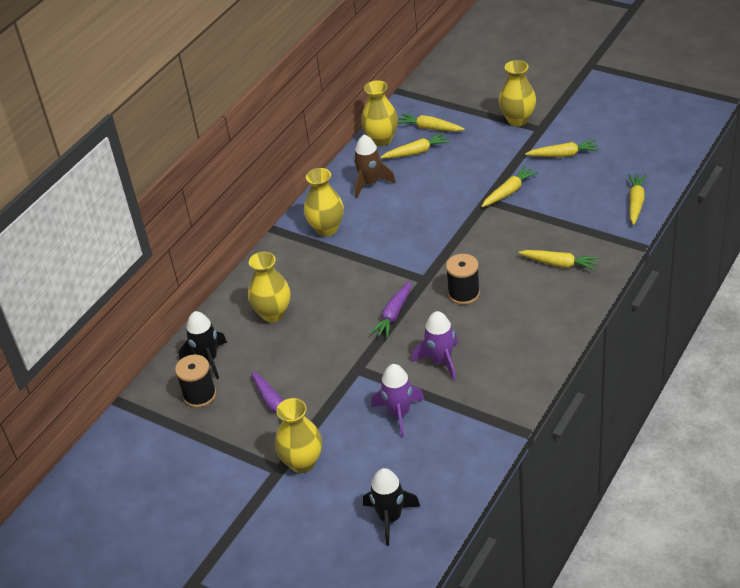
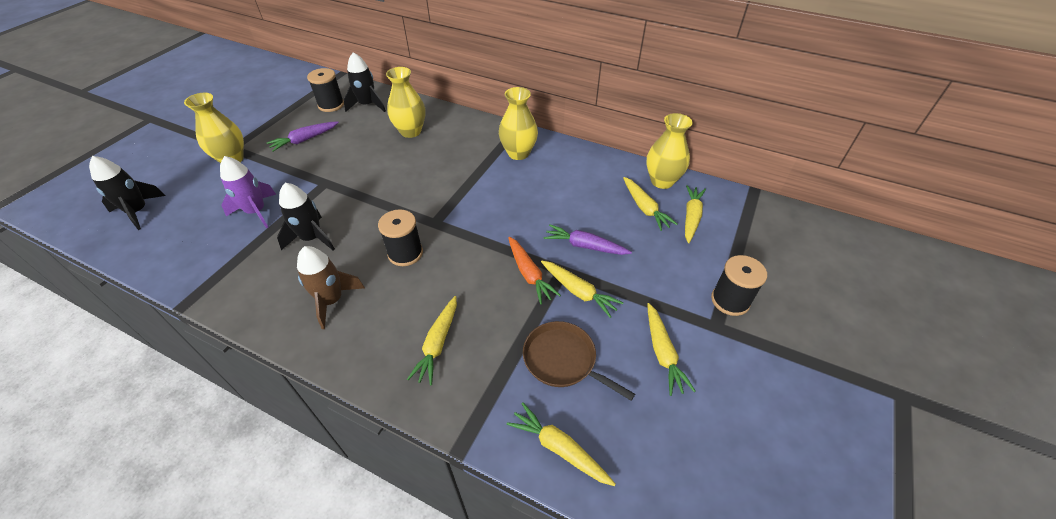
camera: 80 degrees right, 5 degrees up
(370, 183) = (588, 177): brown rocket -> brown rocket (332, 300)
(393, 314) = (388, 202): purple carrot -> purple carrot (585, 246)
(441, 361) = (312, 238): purple rocket -> black rocket
(490, 218) = (529, 274): none -> orange carrot
(517, 120) = (730, 300): yellow vase -> black spool
(571, 200) = (562, 360): none -> brown pan
(636, 202) = (559, 448): yellow carrot -> yellow carrot turned 150 degrees counterclockwise

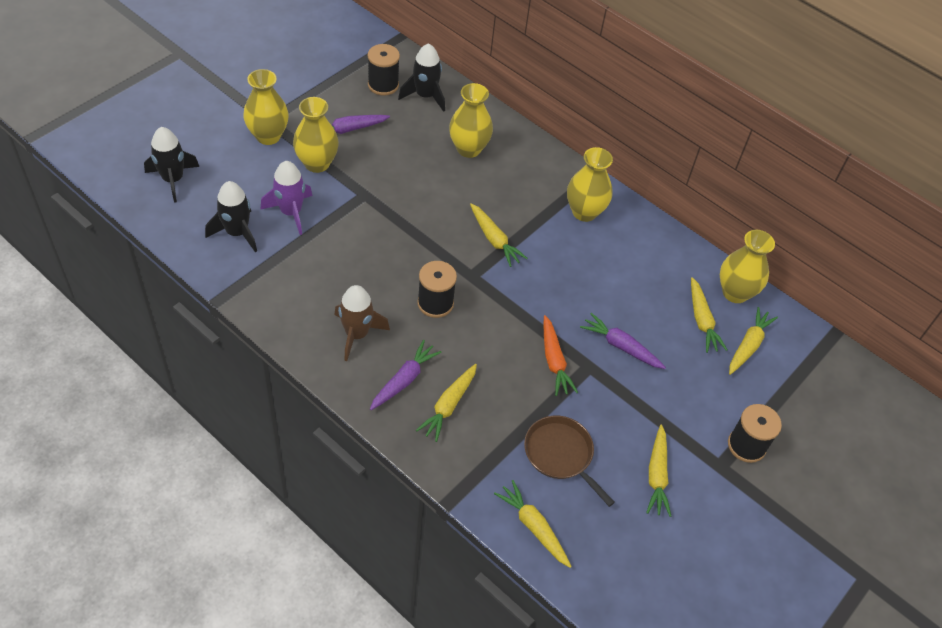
camera: 10 degrees right, 5 degrees up
(278, 169) = (317, 163): none -> yellow vase
(312, 238) = (344, 260): black rocket -> black rocket (237, 233)
(387, 331) = (404, 380): none -> purple carrot
(578, 292) = (597, 393): yellow carrot -> yellow carrot (494, 239)

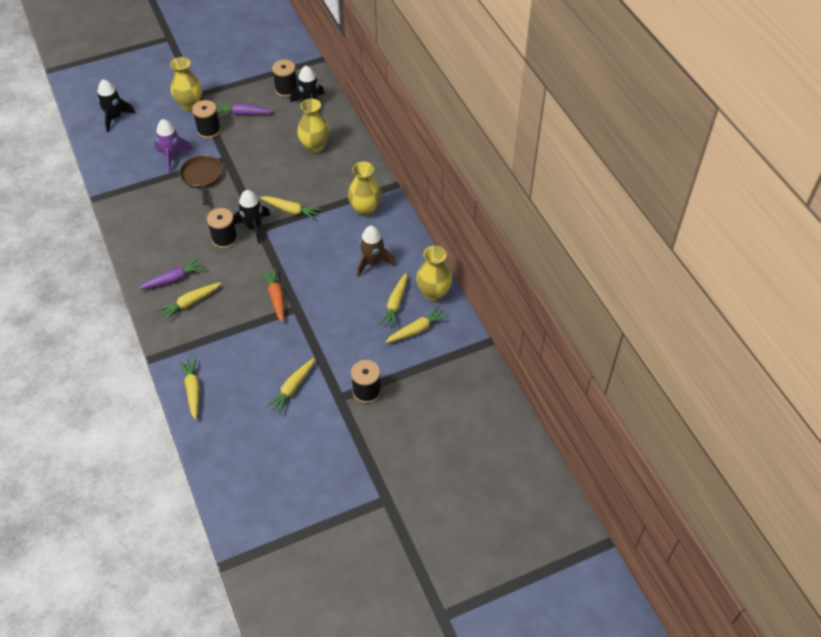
camera: 30 degrees right, 0 degrees up
(237, 233) = (132, 160): black rocket -> black rocket (253, 227)
(317, 163) = (209, 130): yellow vase -> black spool
(357, 334) = (163, 243): brown rocket -> brown rocket (372, 262)
(494, 239) = (290, 210): yellow carrot -> yellow carrot turned 60 degrees counterclockwise
(554, 361) = (276, 298): orange carrot -> orange carrot turned 150 degrees clockwise
(560, 454) = (239, 354): brown pan -> brown pan (202, 177)
(621, 346) = (327, 303): purple carrot -> none

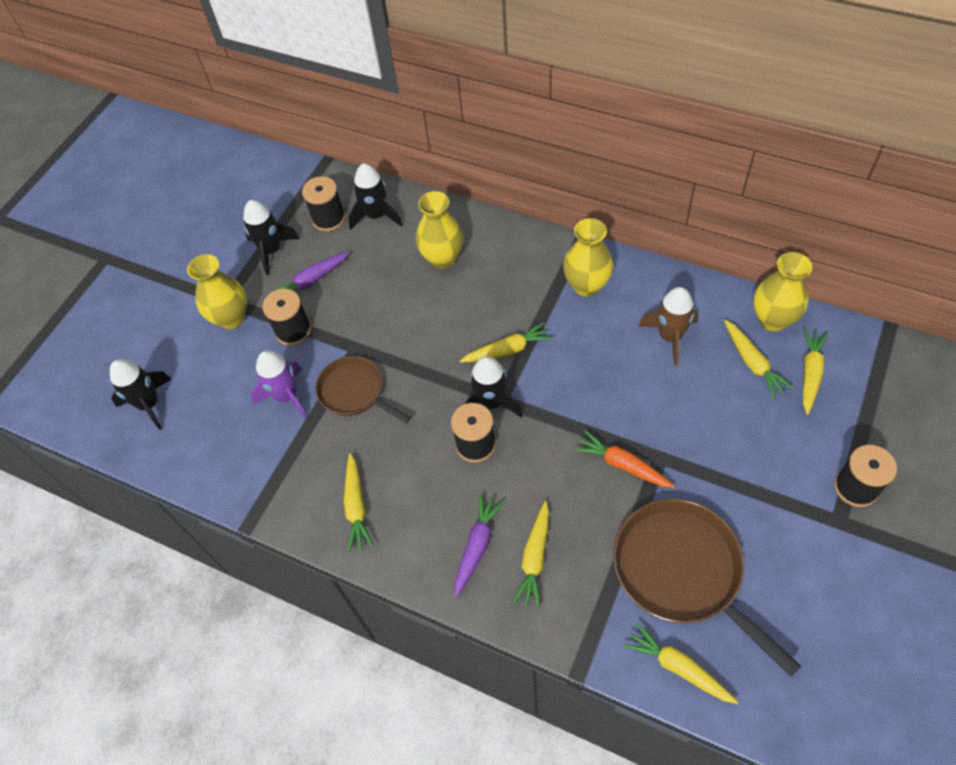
camera: 35 degrees left, 5 degrees up
(243, 86) = (271, 250): none -> black rocket
(243, 358) = (682, 571): none -> brown pan
(292, 388) = (780, 557): yellow carrot -> yellow carrot (356, 506)

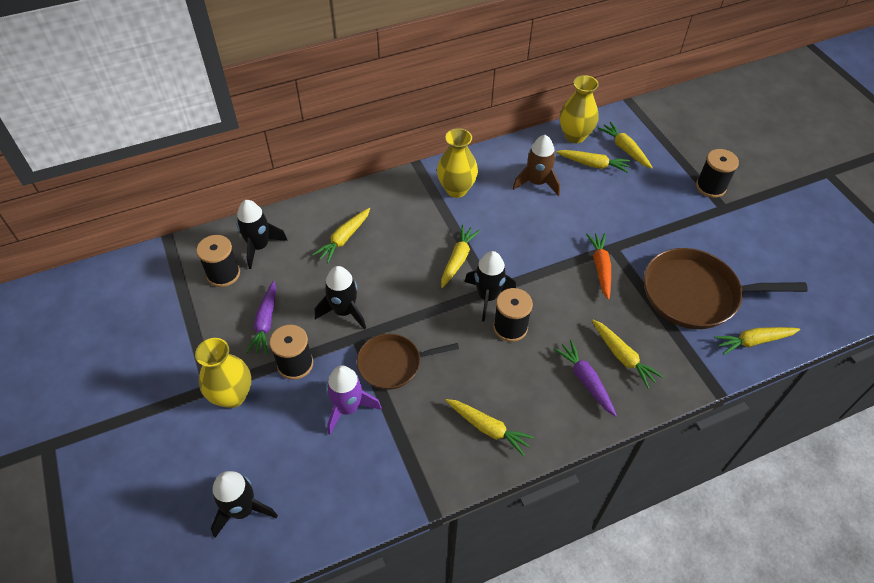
camera: 55 degrees left, 5 degrees down
(271, 250) = (203, 327): black rocket -> black rocket (344, 311)
(442, 258) = (344, 239): yellow vase -> yellow carrot
(622, 465) = (600, 268): orange carrot -> orange carrot turned 105 degrees clockwise

